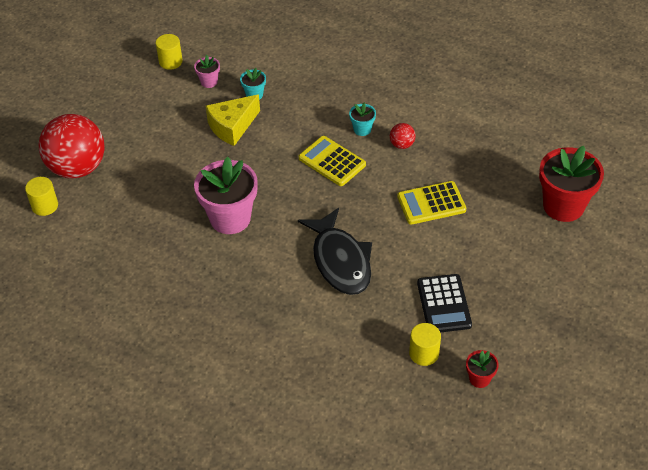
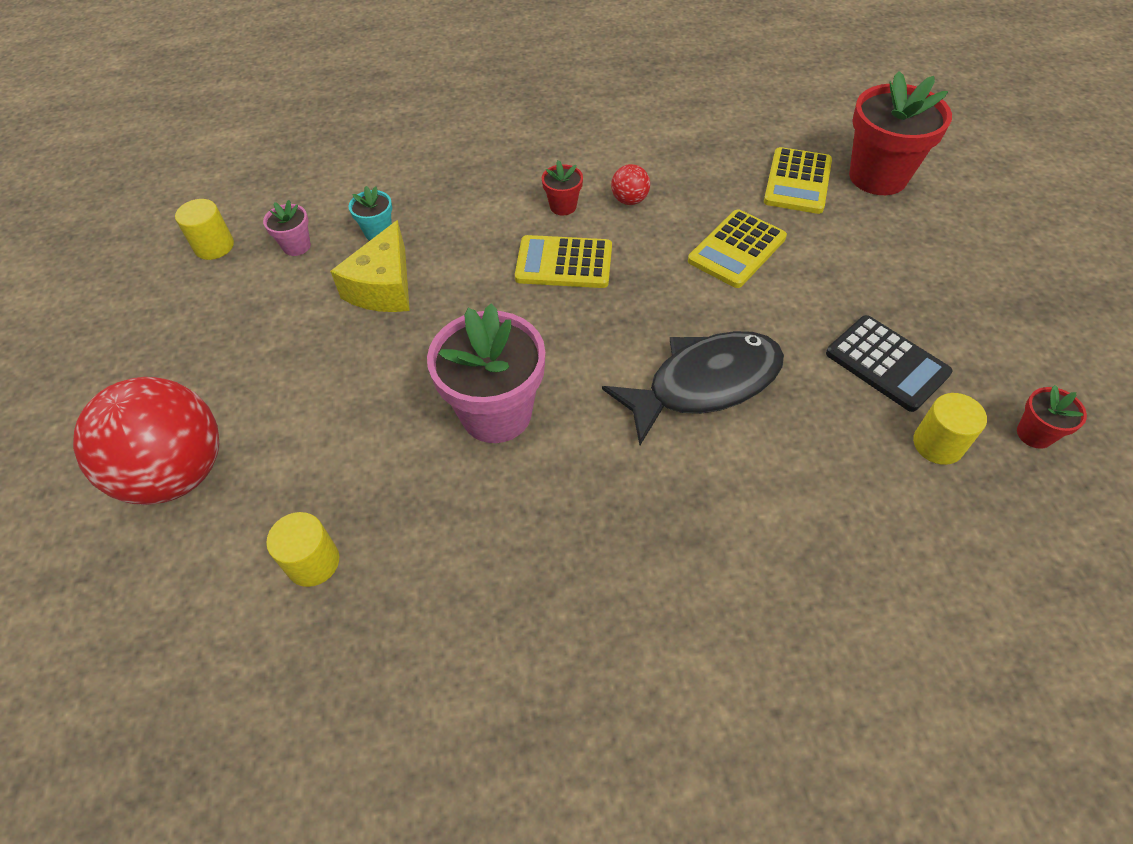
camera: 35 degrees left, 5 degrees up
(45, 206) = (163, 570): yellow cylinder -> yellow cylinder (313, 562)
(340, 261) = (704, 384): black fish -> black fish turned 60 degrees counterclockwise
(362, 129) = (563, 206): turquoise flower pot -> red flower pot
(510, 184) = (797, 182): none -> yellow calculator

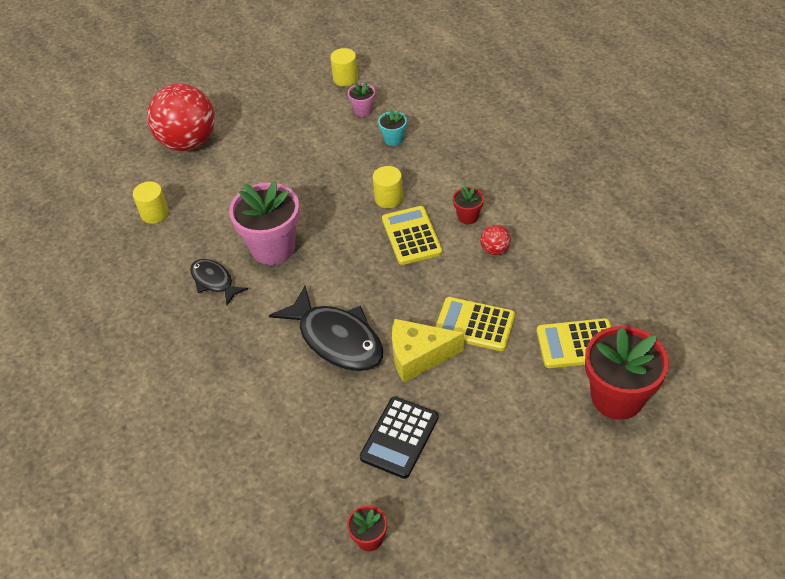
camera: 70 degrees right, 5 degrees down
(384, 287) = (348, 161): yellow cheese -> yellow cheese (418, 356)
(522, 506) = (214, 281): none -> black fish
(937, 444) = (336, 479): yellow cylinder -> yellow cylinder (388, 198)

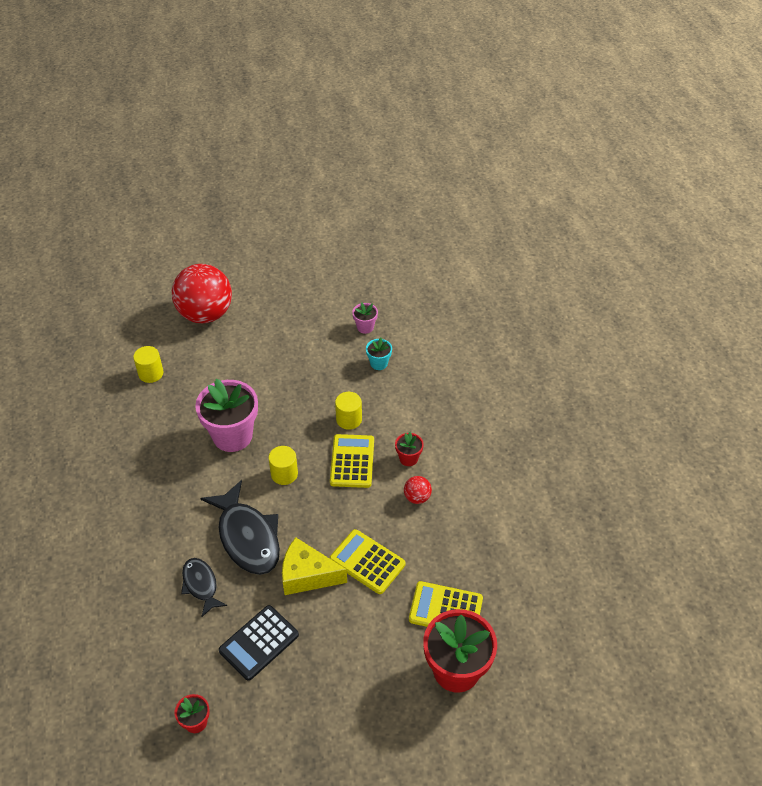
camera: 15 degrees right, 0 degrees up
(214, 281) = (172, 451): black fish -> black fish (201, 585)
(345, 78) = (364, 291): yellow cylinder -> yellow cylinder (284, 474)

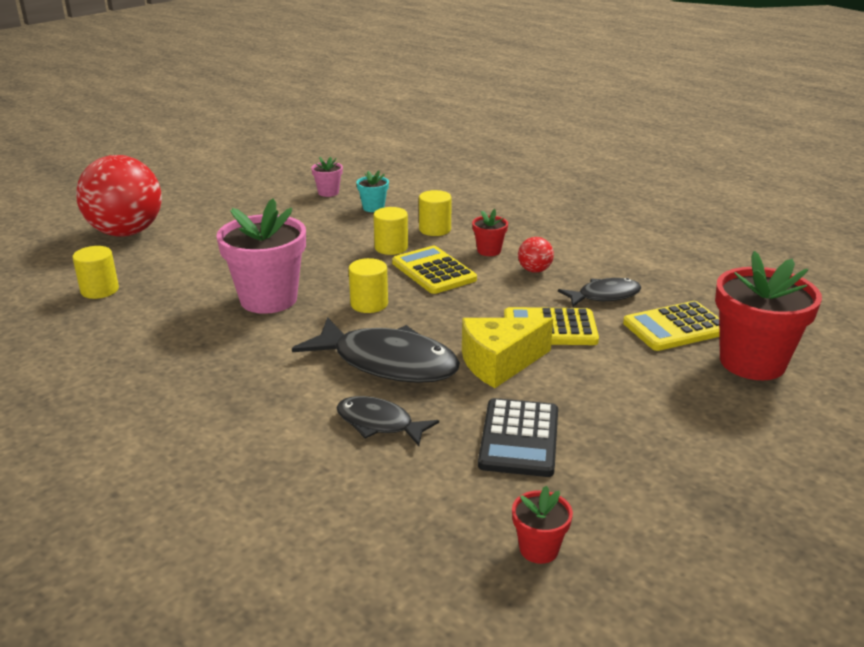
camera: 35 degrees left, 20 degrees down
(396, 413) = (435, 229): none -> yellow cylinder
(434, 551) = (604, 296): none -> black fish

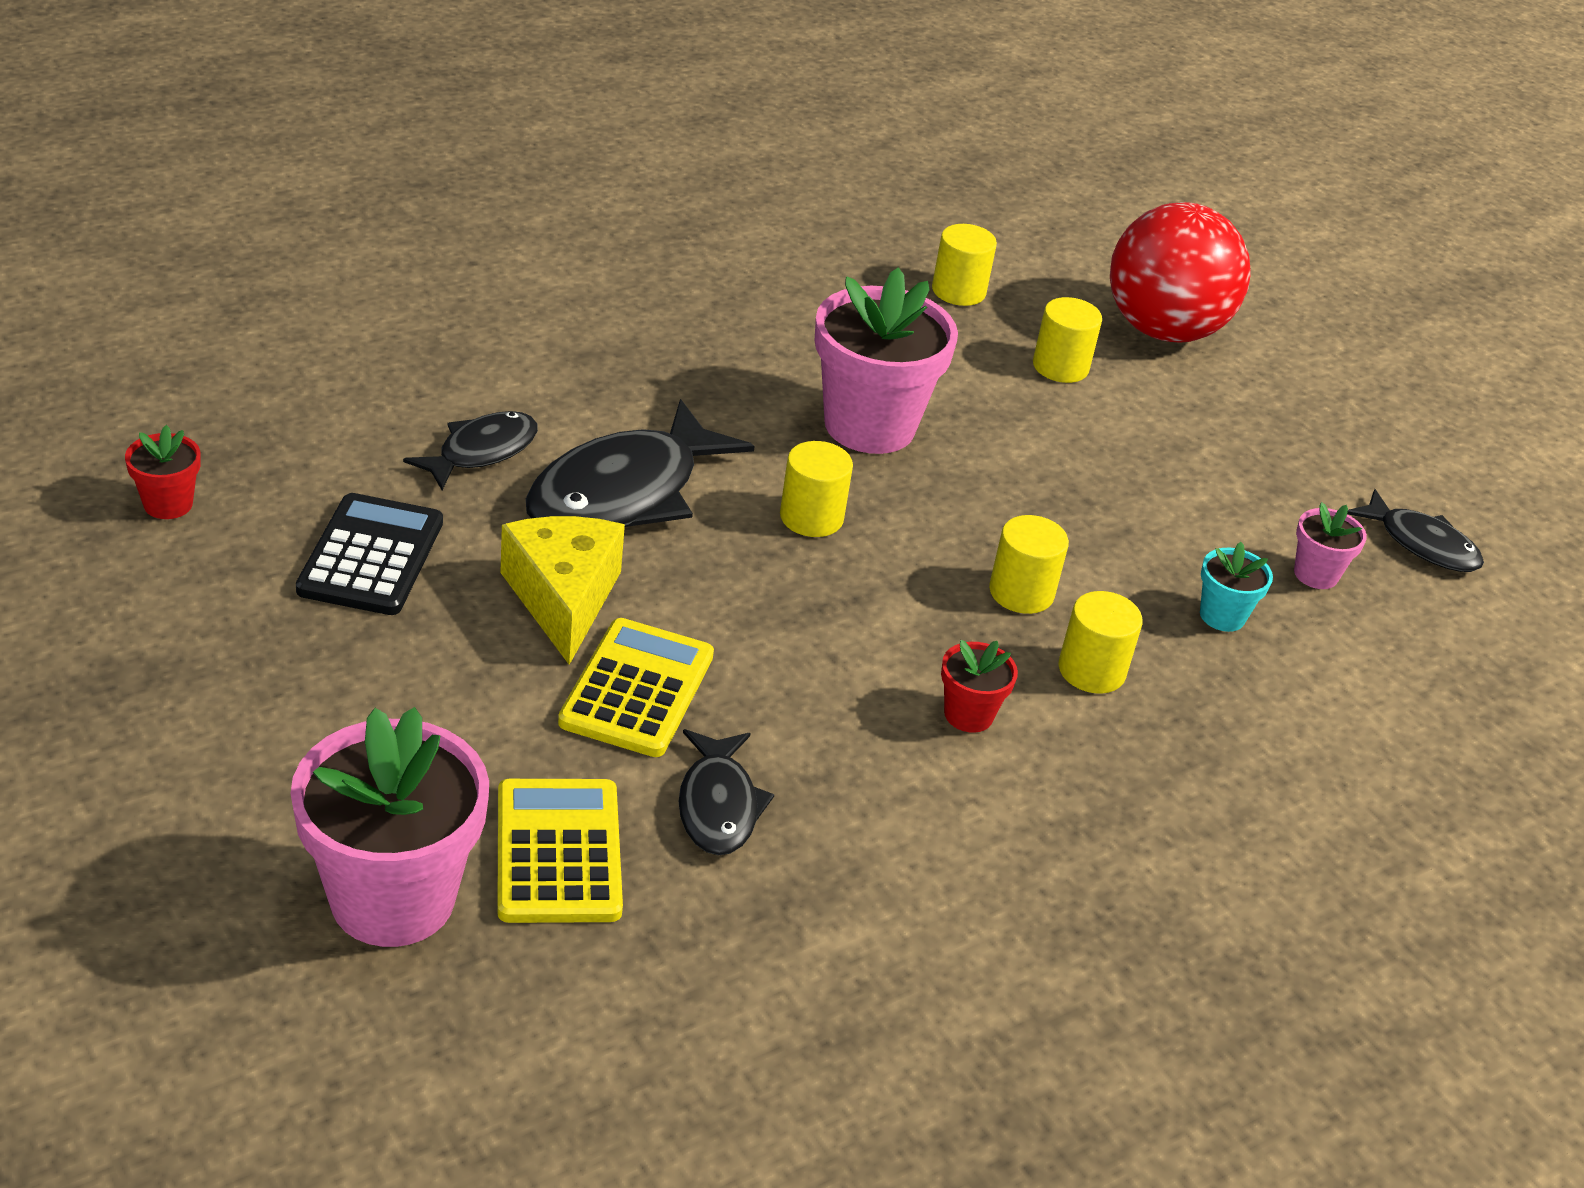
camera: 100 degrees right, 10 degrees up
(178, 255) = (1060, 367): none -> yellow cylinder
(290, 175) = (1421, 544): none -> black fish
(433, 271) = (904, 618): yellow calculator -> none
(519, 438) = (371, 556): black calculator -> black calculator turned 75 degrees clockwise
(534, 270) = (861, 748): red ball -> none
(752, 362) = (393, 898): red flower pot -> pink flower pot

